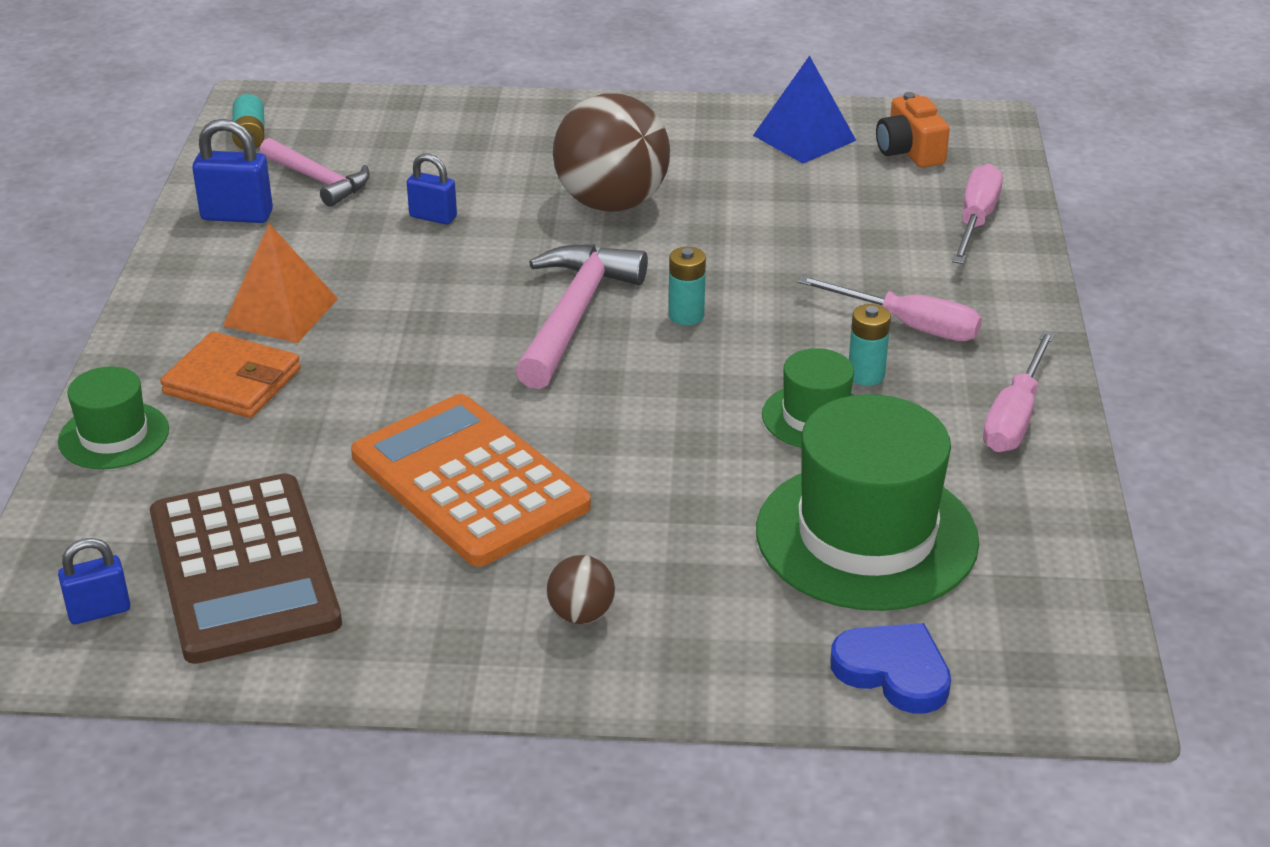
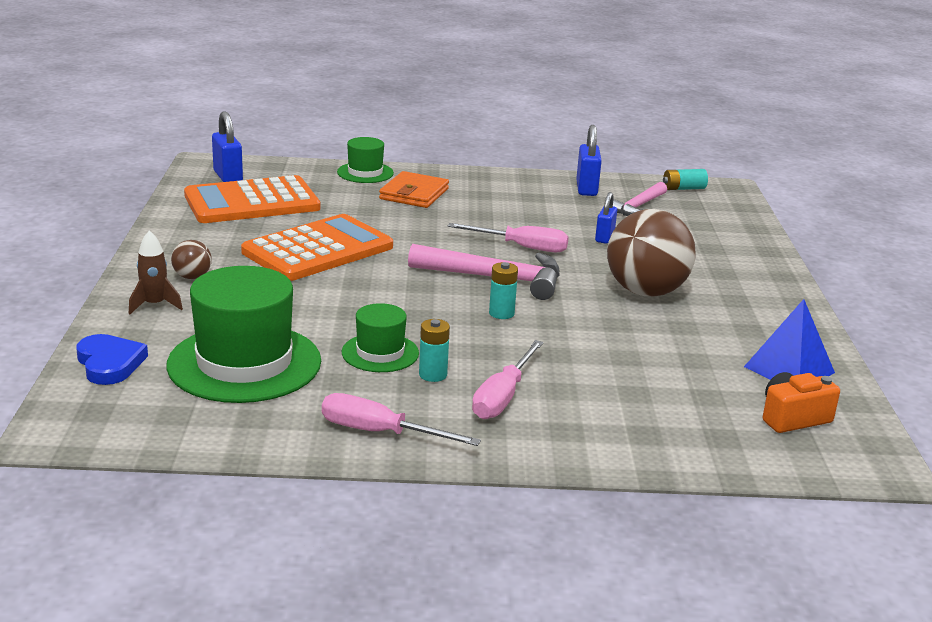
camera: 85 degrees right, 10 degrees down
(99, 611) = (228, 177): blue padlock -> blue padlock, size x1.51
(243, 569) = (252, 202): brown calculator -> orange calculator
(280, 312) = (485, 202): orange pyramid -> none
(691, 647) = (155, 305): none -> brown rocket
(893, 672) = (109, 363): blue heart -> blue heart turned 60 degrees counterclockwise
(976, 220) = (681, 442): pink screwdriver -> pink screwdriver (522, 247)

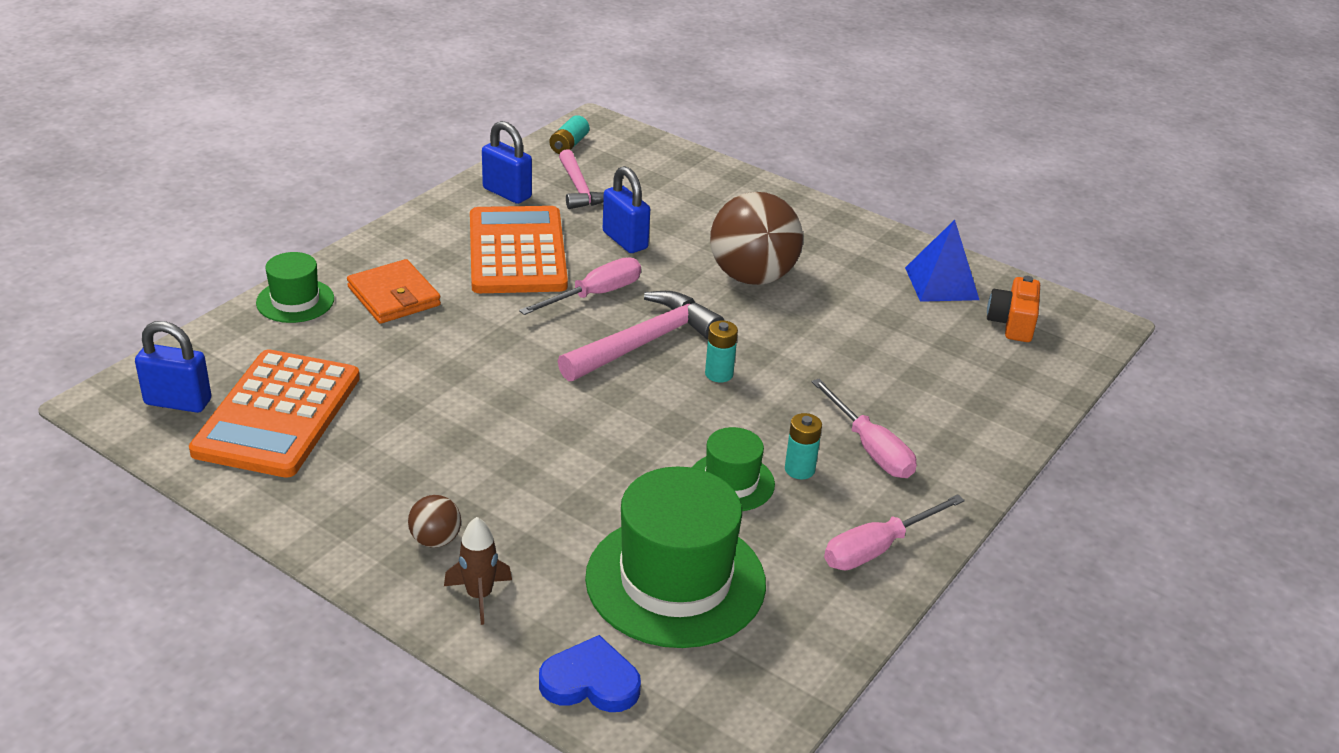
camera: 55 degrees left, 10 degrees up
(318, 249) = (462, 421): orange calculator -> orange calculator (517, 252)
(604, 238) = (625, 240): blue padlock -> blue padlock, size x1.51

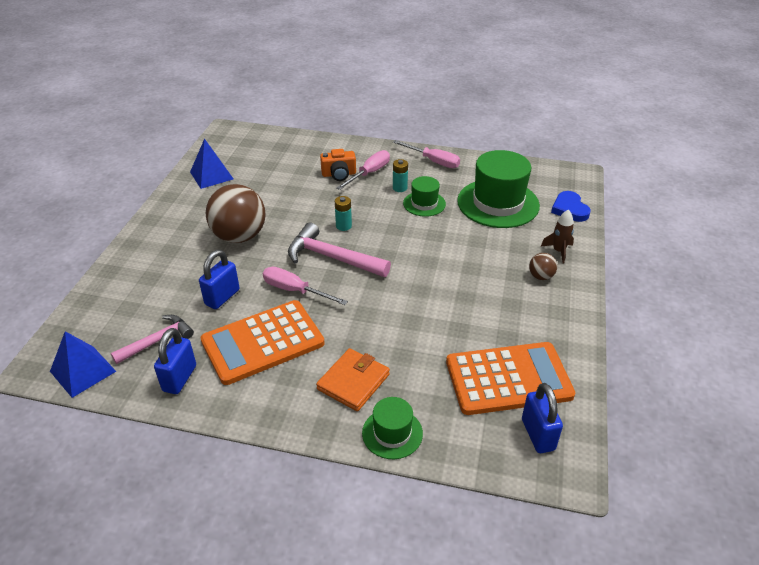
camera: 110 degrees left, 5 degrees up
(569, 145) = (83, 371): turquoise battery -> blue pyramid
(1012, 323) = (239, 151): orange camera -> orange camera (339, 174)

